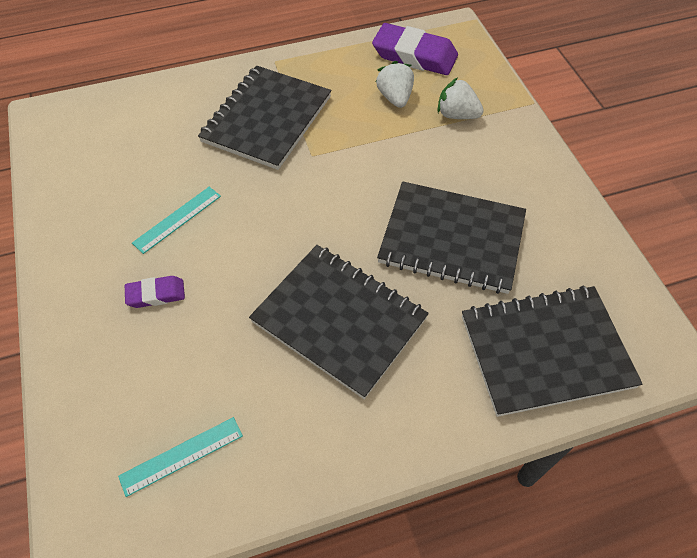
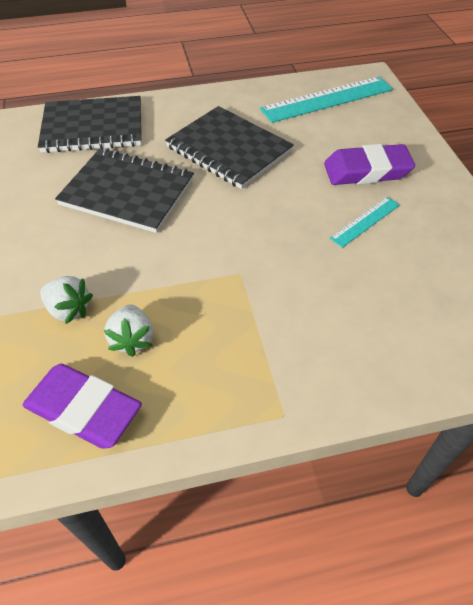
camera: 175 degrees left, 5 degrees down
(156, 294) = (367, 171): purple eraser -> purple eraser, size x1.90
(181, 456) = (327, 99): turquoise ruler -> turquoise ruler, size x1.94
(267, 119) = (289, 319): black notebook -> none

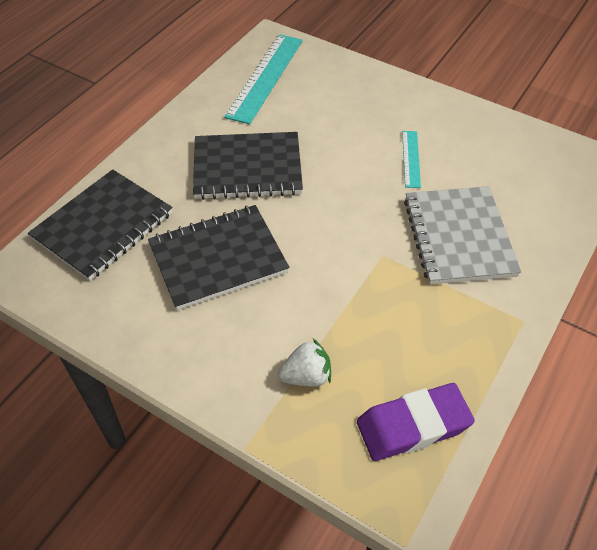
camera: 45 degrees left, 0 degrees up
(132, 339) = (378, 356): white strawberry -> none
(322, 306) = (459, 237): none -> grey notebook
(367, 171) = (366, 119): purple eraser -> none

